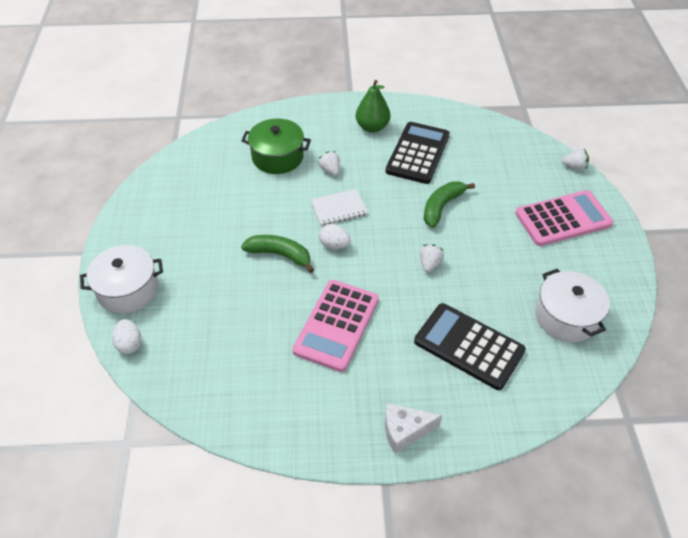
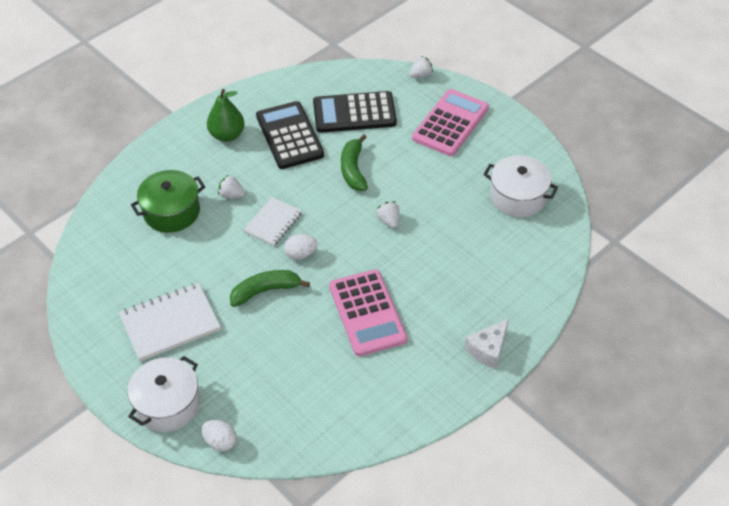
camera: 40 degrees left, 0 degrees up
(192, 233) = (170, 323): none -> white notebook
(468, 346) = (474, 262): black calculator -> black calculator (354, 113)

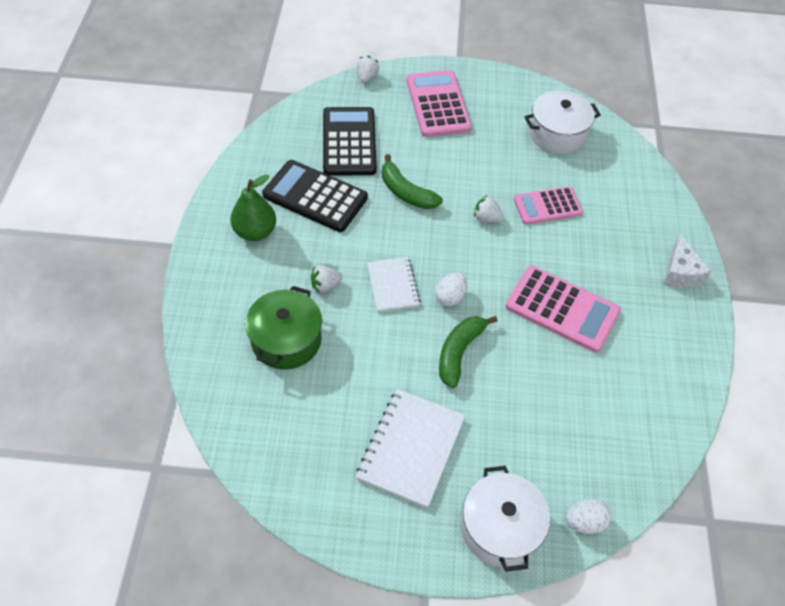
camera: 45 degrees left, 5 degrees up
(354, 113) = (349, 142): black calculator -> black calculator turned 135 degrees clockwise
(444, 241) = (547, 206): none -> pink calculator

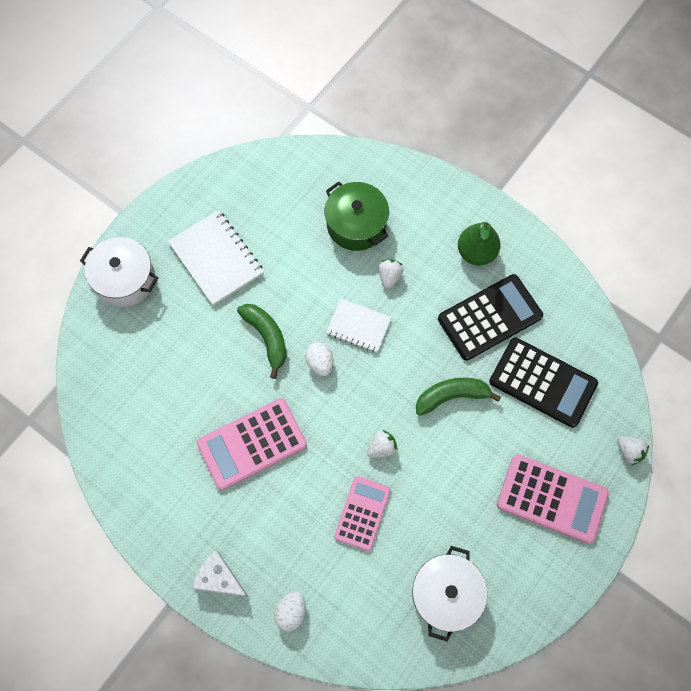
camera: 125 degrees right, 15 degrees up
(584, 522) = (89, 334): white egg -> white egg (291, 612)

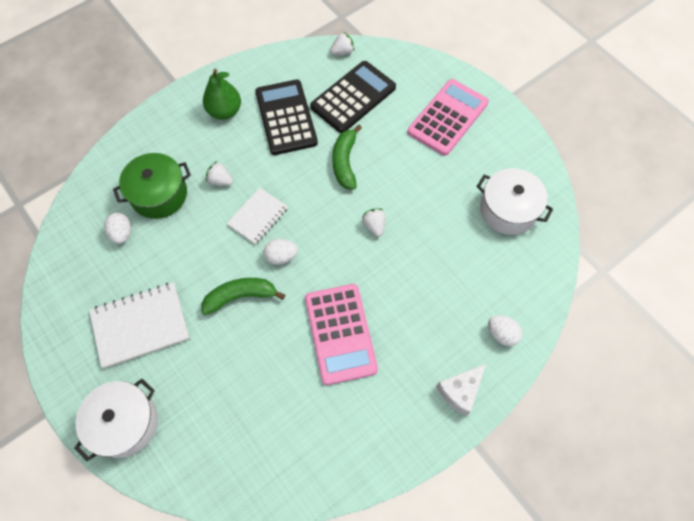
camera: 75 degrees left, 5 degrees down
(304, 207) = (122, 233): none -> white egg
(362, 513) = (427, 255): pink calculator -> none
(629, 451) = (424, 60): white strawberry -> white strawberry (342, 52)

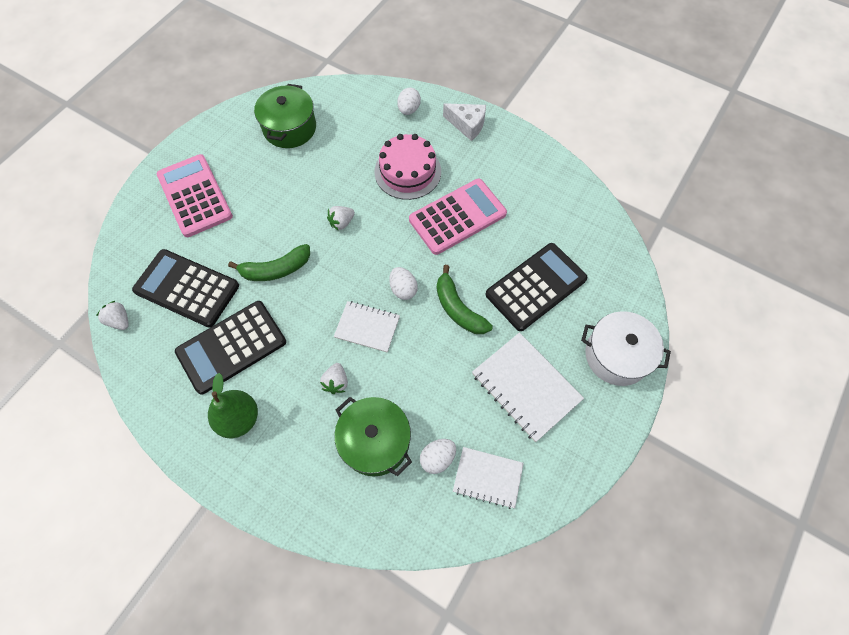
camera: 110 degrees left, 0 degrees up
(87, 264) = (487, 477): none -> white notebook
(230, 378) = (535, 287): none -> black calculator
(415, 304) = (407, 171): none -> pink cake
(448, 117) = (194, 196): pink calculator -> pink calculator turned 45 degrees clockwise
(508, 210) = (289, 128): white pot -> green pot

